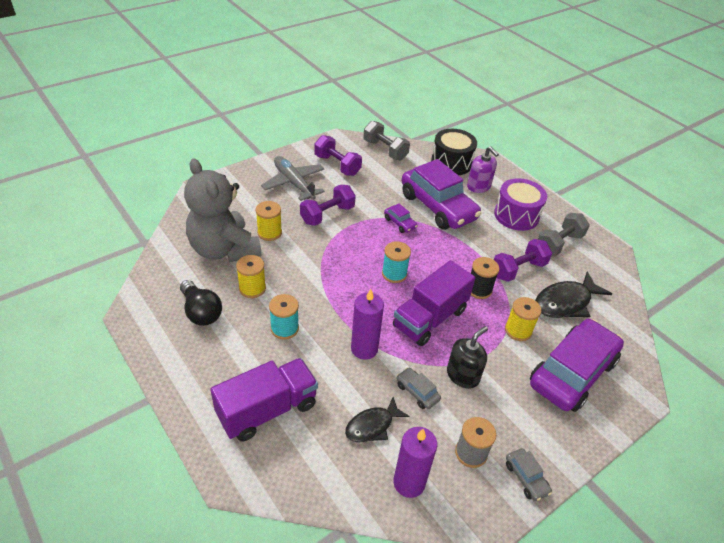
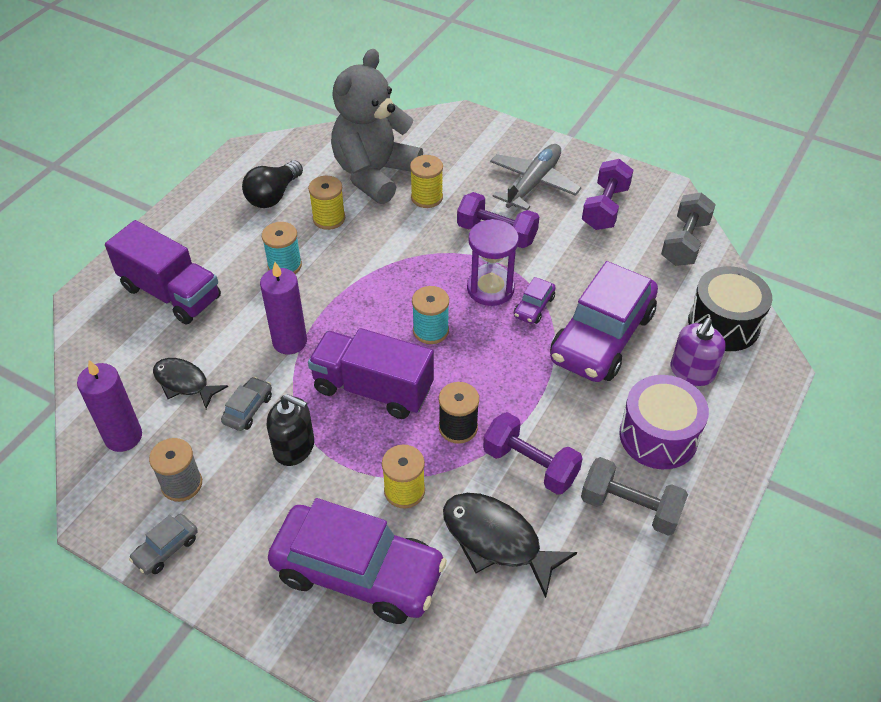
camera: 70 degrees right, 5 degrees up
(374, 235) = (490, 288): none -> purple hourglass

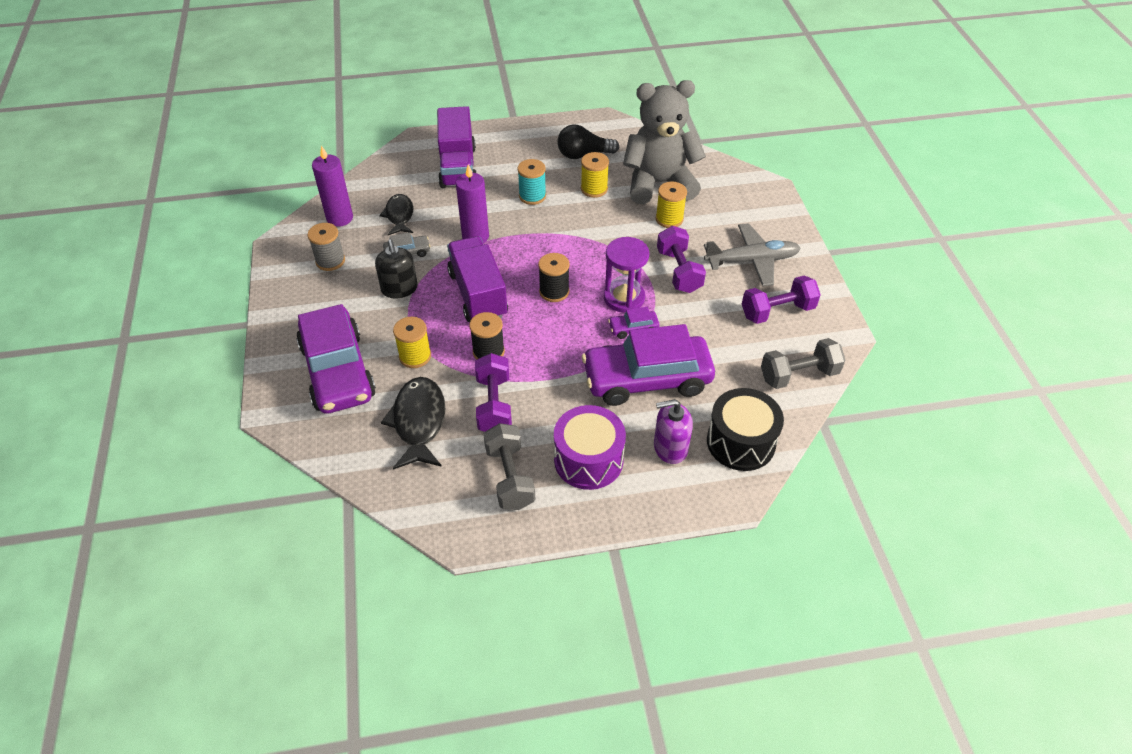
camera: 50 degrees right, 0 degrees up
(166, 549) = (283, 283): grey car -> none
(430, 330) = (554, 291): turquoise spool -> black spool

